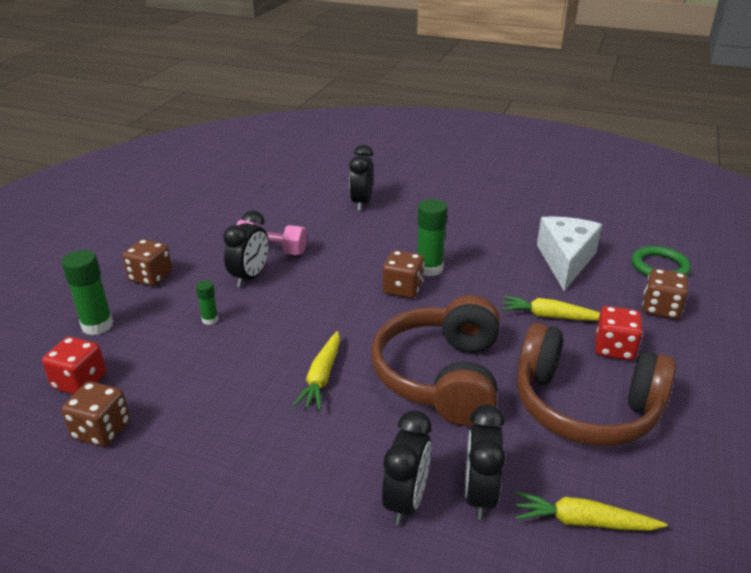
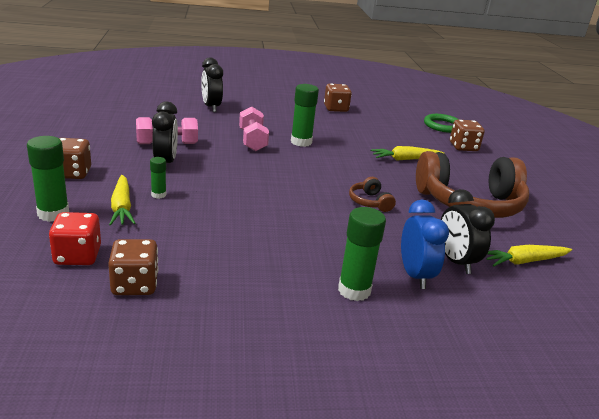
camera: 30 degrees left, 5 degrees down
(313, 501) = (354, 290): none -> green glue stick
(322, 377) = (287, 216): yellow carrot -> yellow carrot (122, 207)
(371, 258) = (252, 140): none -> pink dumbbell
(403, 289) = (294, 156): brown dice -> brown dice (336, 109)
(406, 501) = (415, 275): black clock -> blue clock
(442, 376) = (370, 202): brown headphones -> brown headphones, size x0.41
(565, 261) = (385, 128): white cheese -> none
(614, 349) = (457, 171): red dice -> none

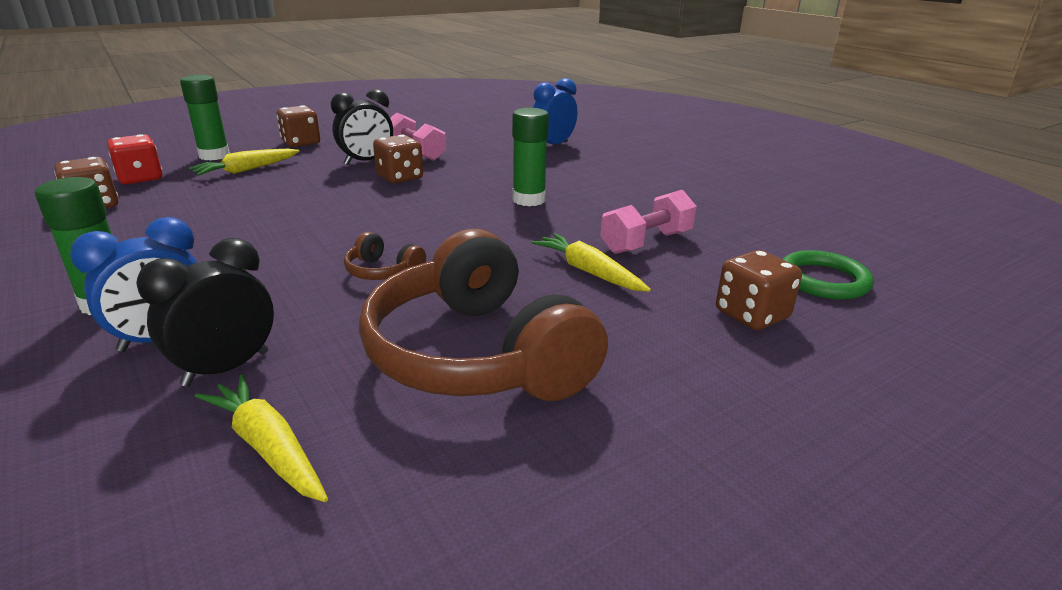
camera: 65 degrees right, 0 degrees up
(158, 195) = (287, 175): green glue stick -> none
(211, 107) = (553, 146): black clock -> blue clock
(252, 140) = (488, 179): pink dumbbell -> pink dumbbell (646, 242)
(336, 109) = (700, 195): brown dice -> brown dice (400, 177)
(370, 202) = (383, 271): brown headphones -> brown headphones turned 105 degrees counterclockwise

